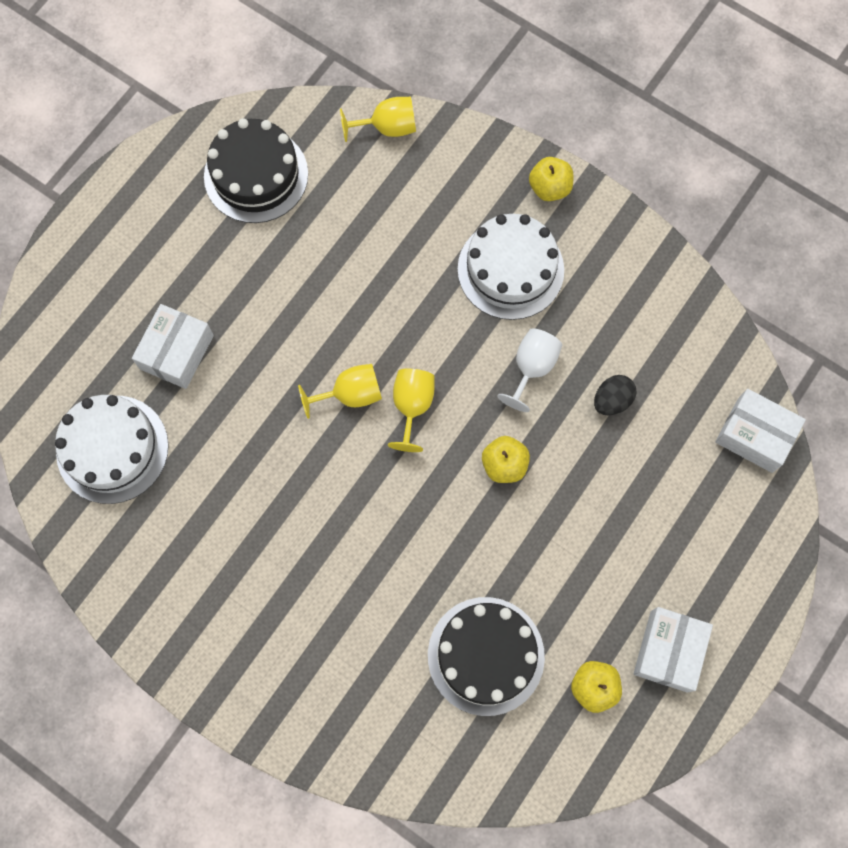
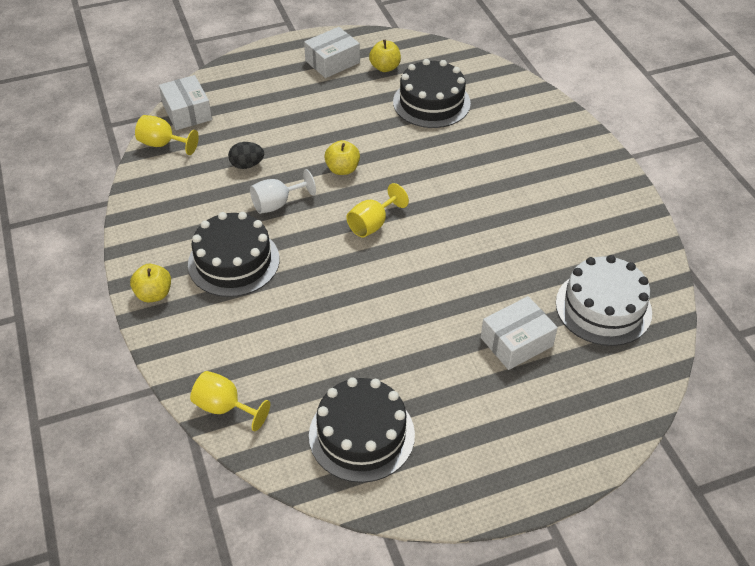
camera: 145 degrees left, 25 degrees down
(350, 394) = (408, 251): yellow goblet -> yellow goblet (163, 144)
(510, 269) = (234, 261): white cake -> black cake

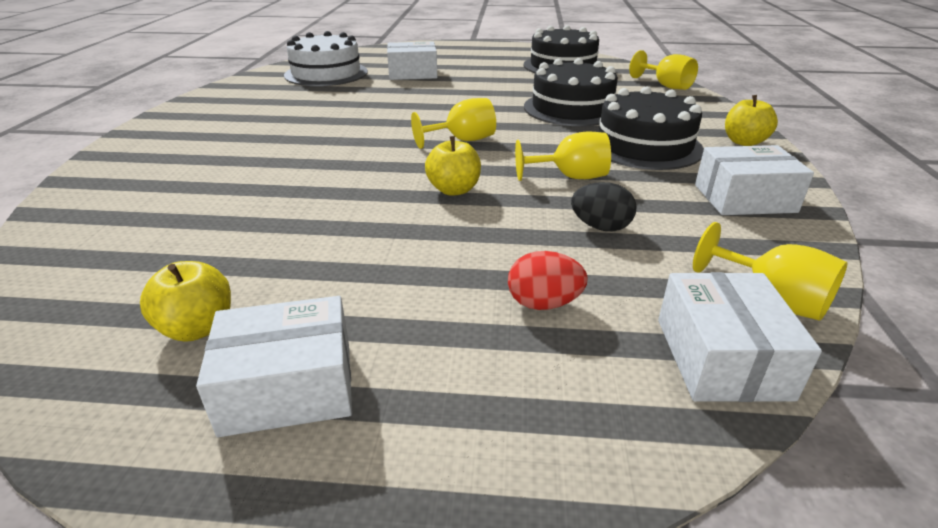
camera: 155 degrees left, 15 degrees down
(164, 216) = (744, 198): none -> white box
(260, 114) = (543, 303): none -> red egg
(277, 204) = (570, 177): white goblet -> yellow goblet
(431, 102) = (219, 236): black cake -> black cake (572, 108)

